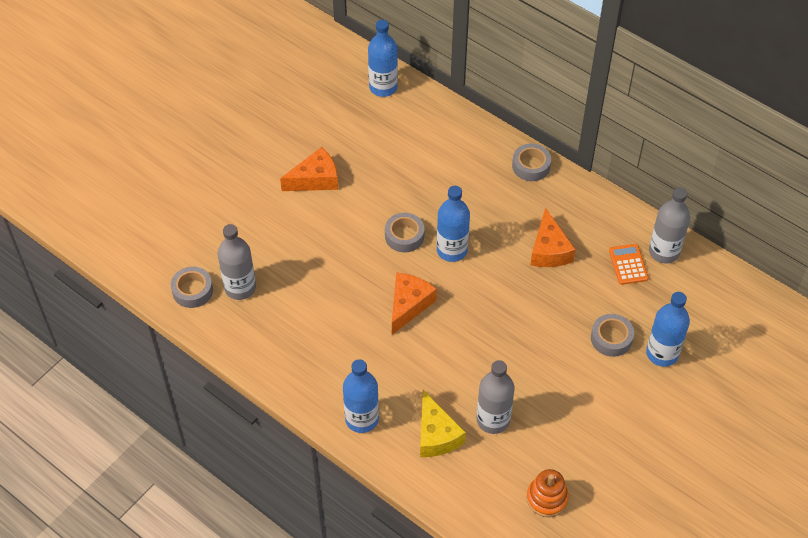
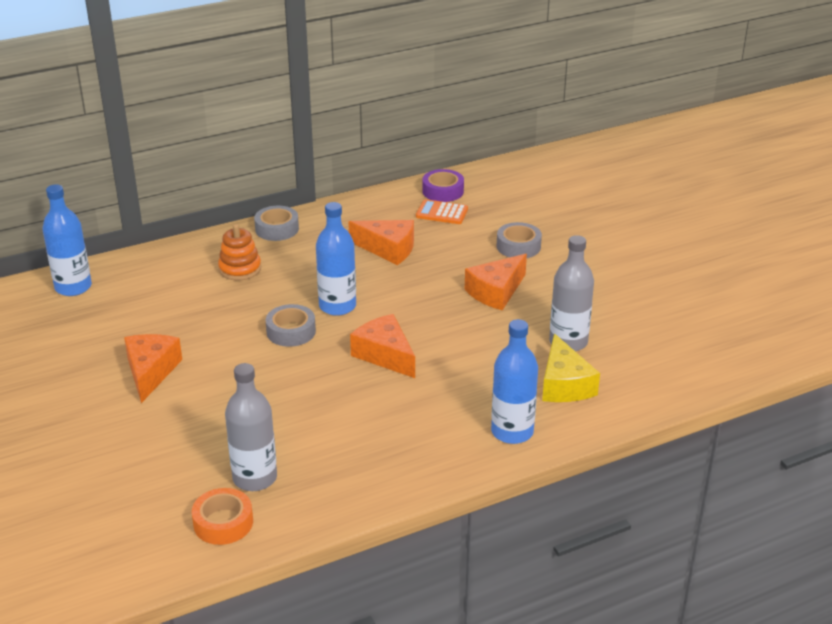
camera: 65 degrees left, 20 degrees down
(192, 290) = (223, 523): grey tape -> orange tape
(436, 435) = (564, 384): yellow cheese -> yellow cheese turned 75 degrees clockwise
(533, 346) = (496, 292): none -> orange cheese
(547, 498) = (679, 336): orange stacking toy -> orange stacking toy (240, 269)
(662, 353) = (554, 226): blue bottle -> none
(664, 252) = (443, 191): grey bottle -> purple tape

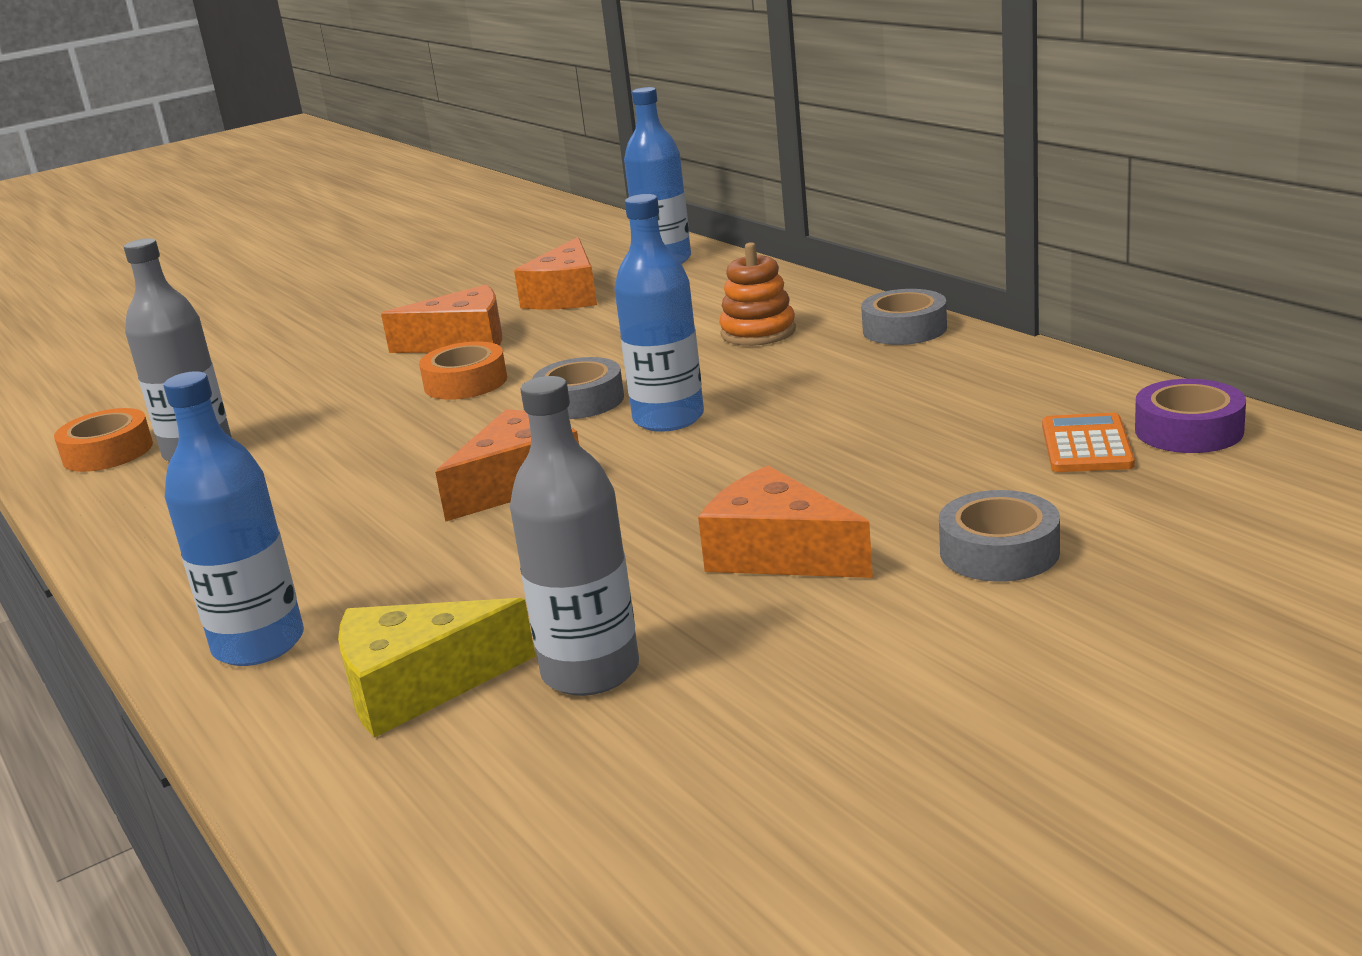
camera: 85 degrees right, 10 degrees down
(227, 371) = (465, 383): none -> orange tape
(388, 249) = (893, 422): orange cheese -> orange cheese (566, 296)

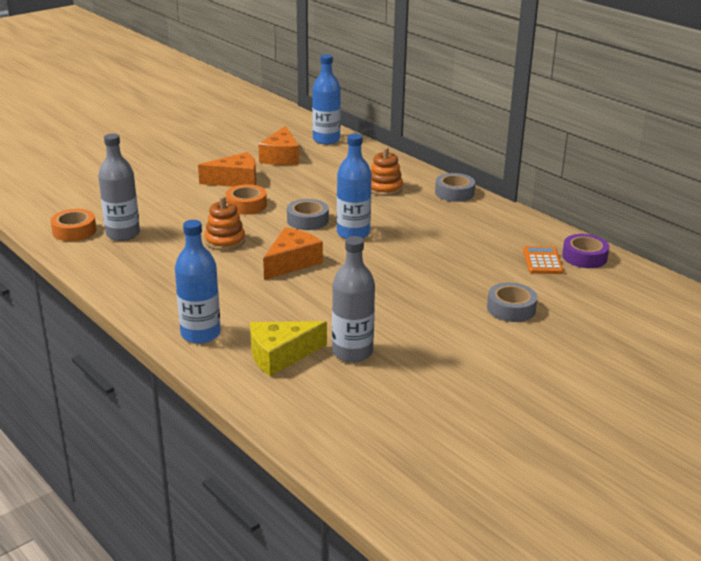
camera: 10 degrees left, 5 degrees up
(395, 451) = (225, 241): none -> orange stacking toy
(778, 554) = (419, 304): orange cheese -> none

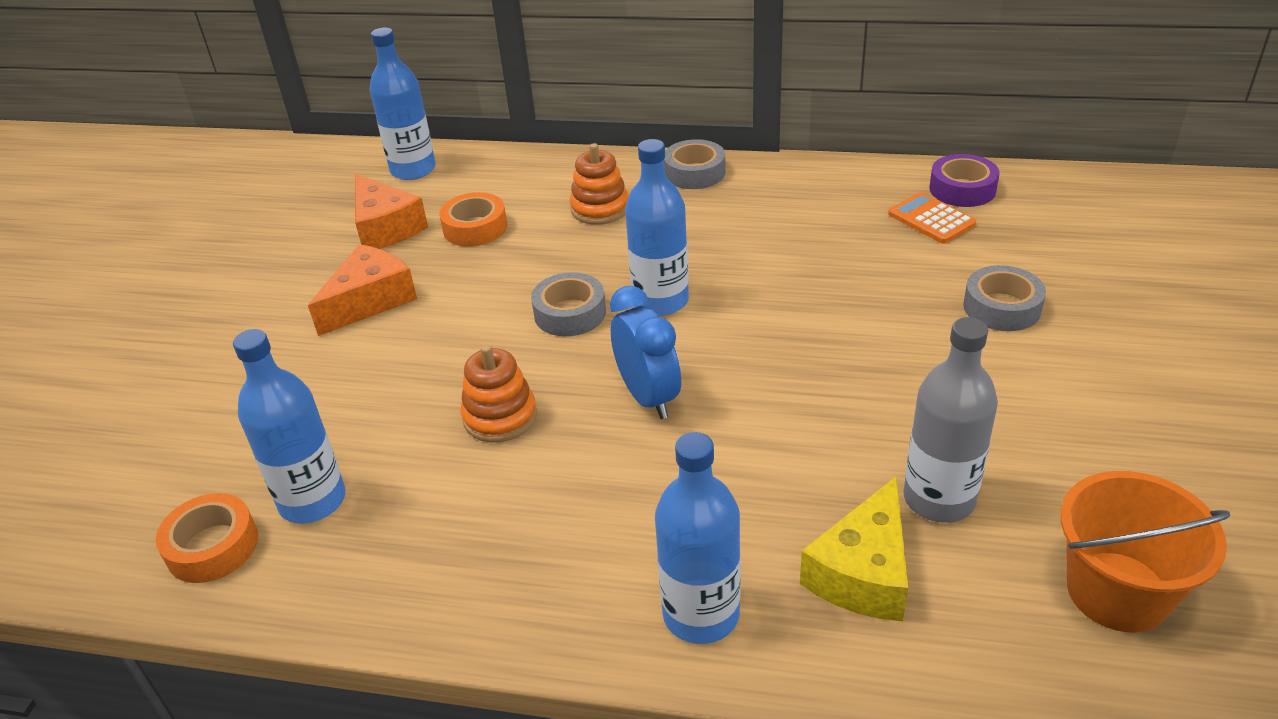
camera: 35 degrees left, 10 degrees up
(123, 234) = (312, 501): grey bottle -> blue bottle
(246, 205) = (445, 335): orange tape -> orange tape (475, 228)
(292, 262) = (648, 397): orange cheese -> blue clock
(372, 417) = (1117, 591): none -> orange bucket

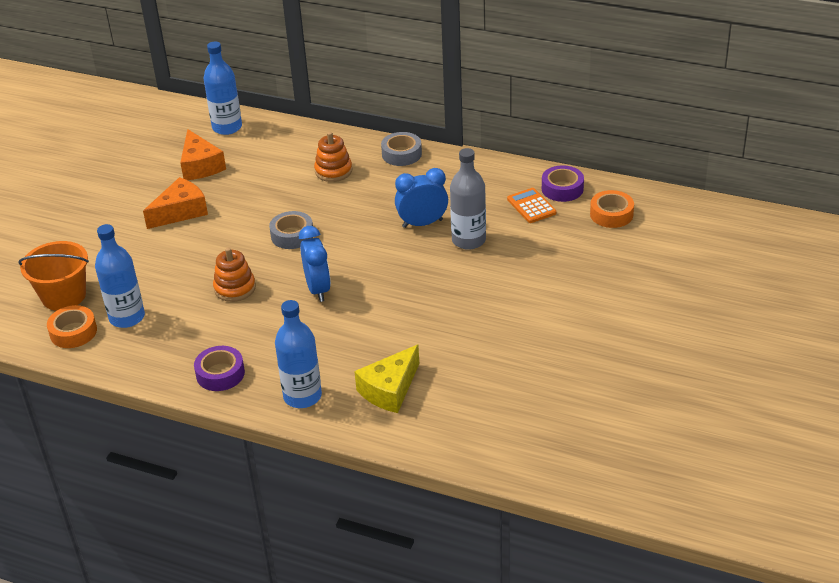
camera: 10 degrees right, 0 degrees up
(475, 228) = (254, 173): orange tape -> orange tape (611, 214)
(522, 590) = (220, 374): none -> purple tape
(660, 301) = (346, 235): blue bottle -> none
(775, 266) = (422, 223): none -> blue clock
(939, 499) = (446, 362): grey bottle -> grey bottle (468, 240)
(1002, 307) = (540, 267): grey tape -> none
(1117, 591) = (509, 415): orange bucket -> orange bucket (64, 296)

